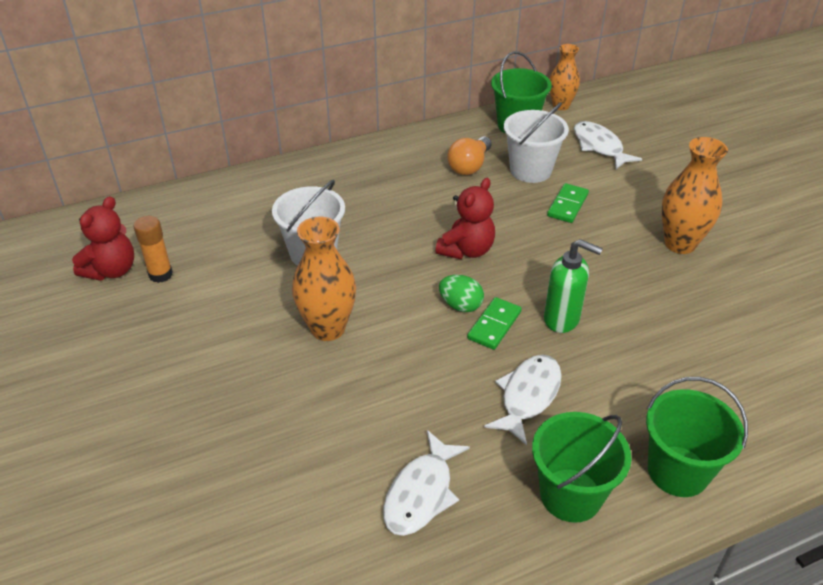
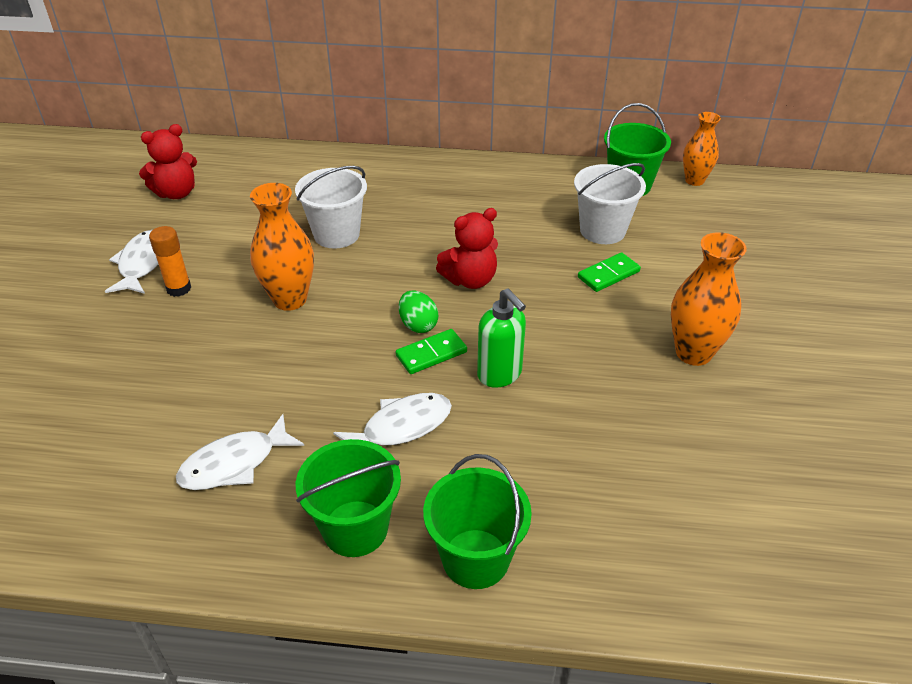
camera: 30 degrees right, 0 degrees up
(160, 274) = (207, 209): orange glue stick -> orange glue stick (179, 288)
(469, 166) = (546, 207): orange light bulb -> none
(599, 146) = (698, 231): white fish -> white fish (142, 263)

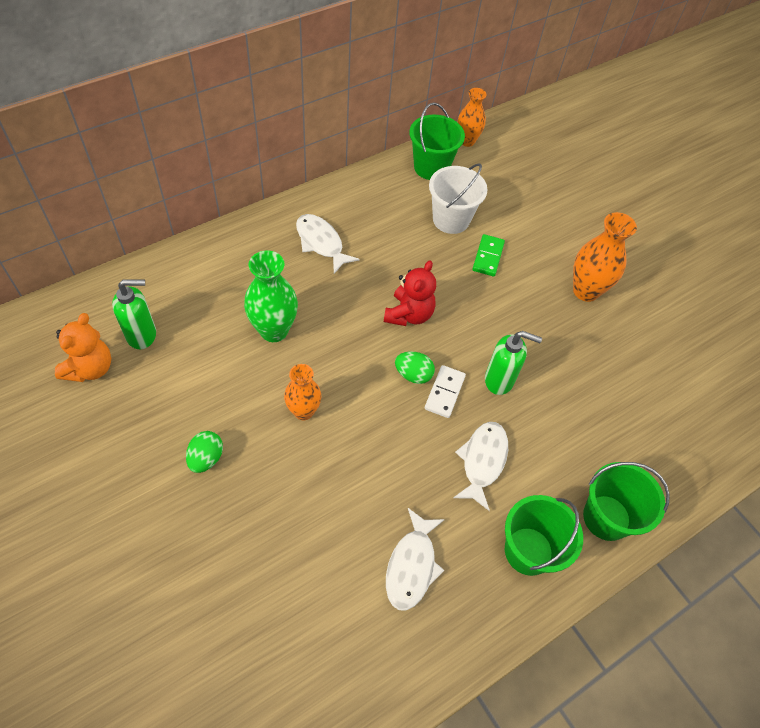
camera: 45 degrees left, 15 degrees up
(142, 263) = (146, 456): white fish -> white fish (321, 243)
(176, 193) = (90, 368): red teddy bear -> orange teddy bear
(179, 288) = (206, 458): orange glue stick -> green egg
(236, 190) = (142, 335): none -> green soap dispenser
(290, 299) = (303, 411): orange vase -> orange vase, size x0.67
(336, 234) = (274, 330): white bucket -> green vase
(431, 354) = (444, 392): green domino -> white domino

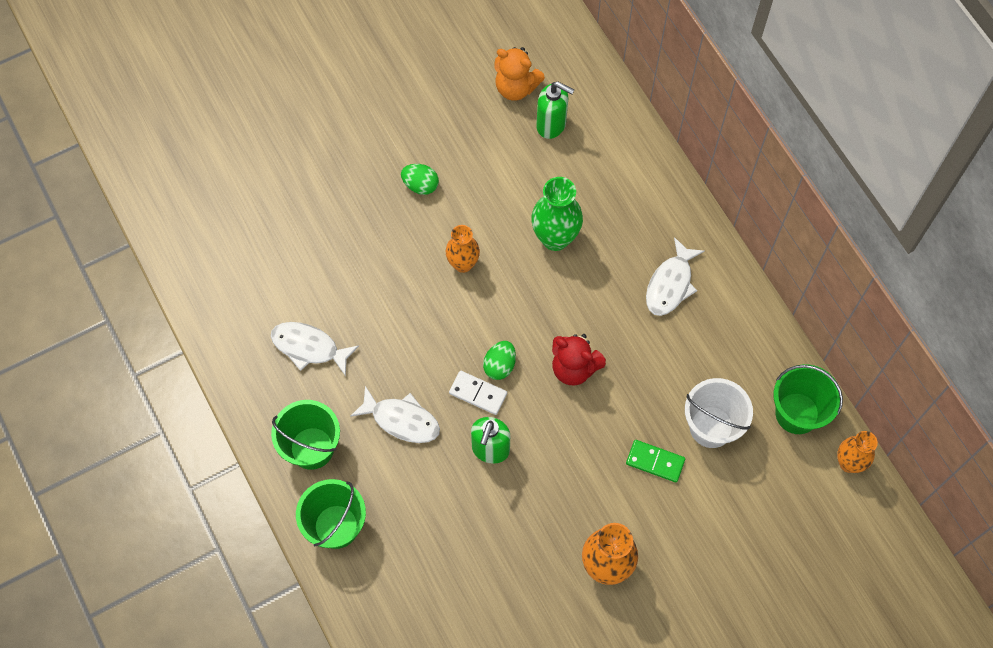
camera: 100 degrees right, 10 degrees up
(142, 335) = (551, 125): green soap dispenser -> green soap dispenser turned 60 degrees counterclockwise
(321, 243) = (670, 284): white fish -> white fish turned 150 degrees clockwise

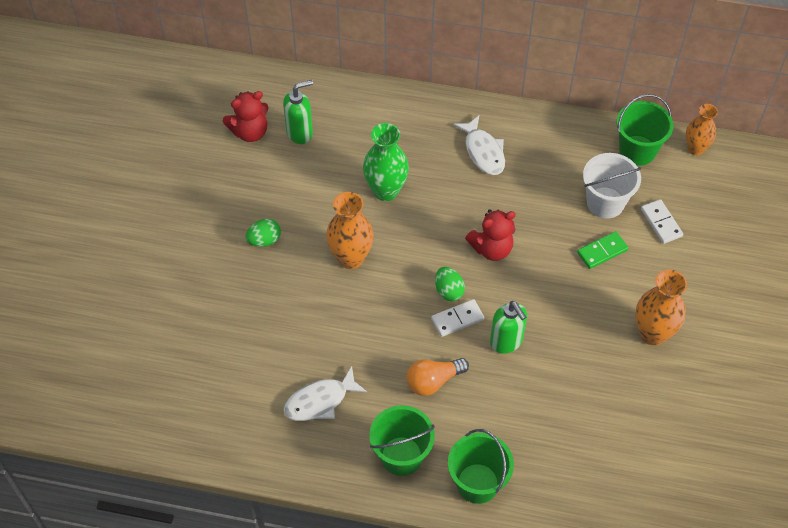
camera: 50 degrees left, 10 degrees down
(401, 420) = (433, 381): white fish -> orange light bulb
(463, 264) = (351, 258): orange vase -> orange vase, size x1.50
(516, 87) = (250, 132): orange teddy bear -> red teddy bear
(733, 491) = (661, 223): none -> white domino

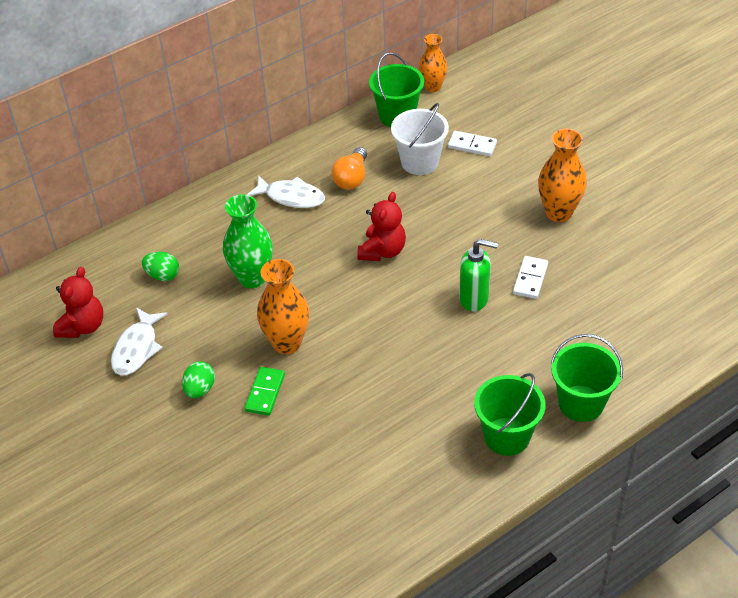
camera: 45 degrees left, 10 degrees down
(300, 132) = (127, 294): green soap dispenser -> none
(320, 401) = (398, 457): white fish -> white fish (137, 348)
(433, 381) = (460, 368): orange light bulb -> orange light bulb (351, 178)
(448, 291) = (390, 302): green egg -> green egg (163, 275)
(457, 319) = (421, 314): white domino -> white domino (530, 279)
(602, 251) = (458, 192): green domino -> green domino (265, 393)

